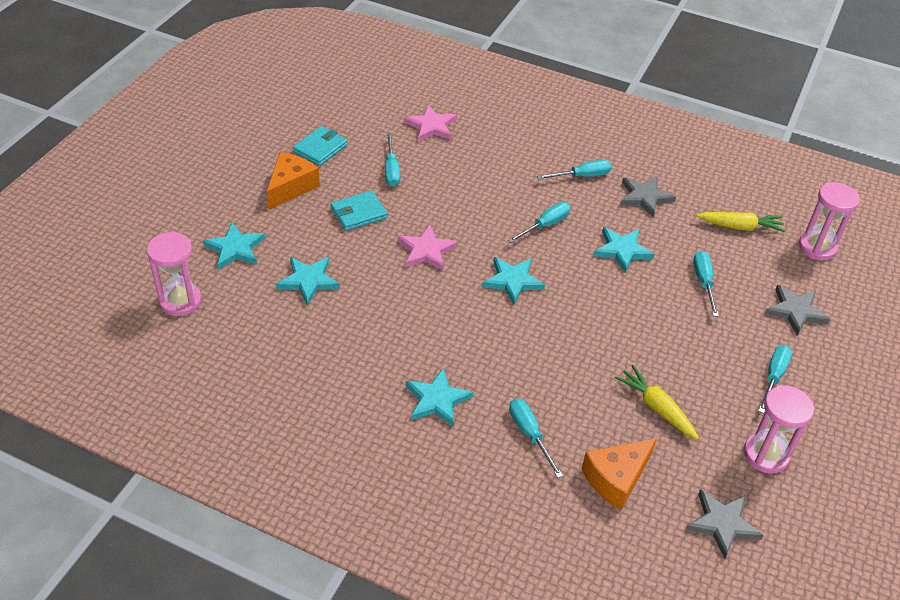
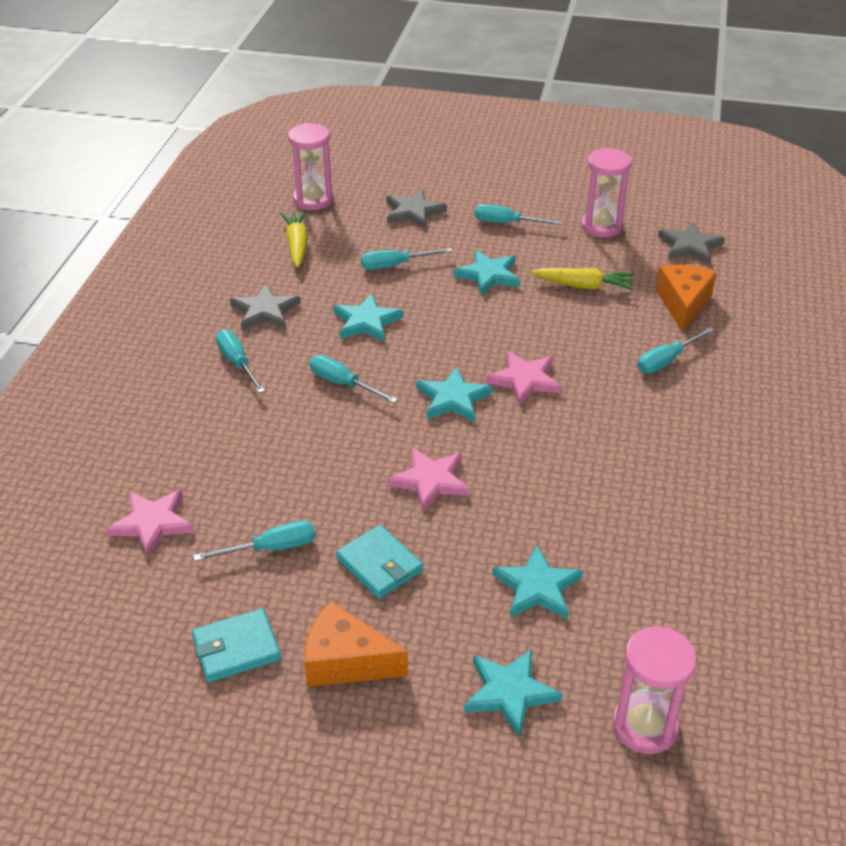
camera: 100 degrees left, 5 degrees down
(320, 148) = (236, 648): turquoise wallet -> turquoise wallet turned 45 degrees counterclockwise
(437, 400) = (664, 431): turquoise star -> turquoise star (488, 275)
(525, 329) = (525, 380): none -> pink star
(616, 479) = (683, 304): orange cheese -> orange cheese turned 120 degrees counterclockwise
(656, 407) = (584, 286): yellow carrot -> yellow carrot turned 120 degrees counterclockwise

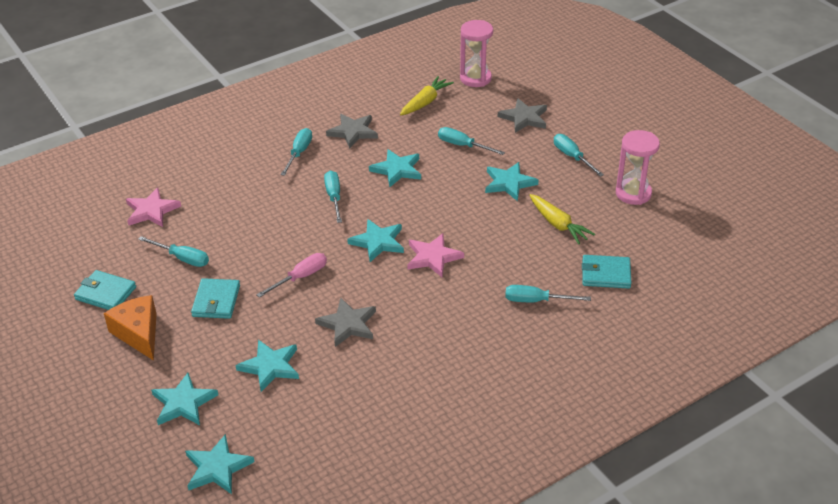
camera: 45 degrees right, 0 degrees up
(430, 481) = (300, 277): pink star -> pink screwdriver
(645, 726) = (217, 467): pink hourglass -> turquoise star
(683, 304) = (606, 274): orange cheese -> turquoise wallet
(690, 246) = (674, 241): grey star -> grey star (348, 324)

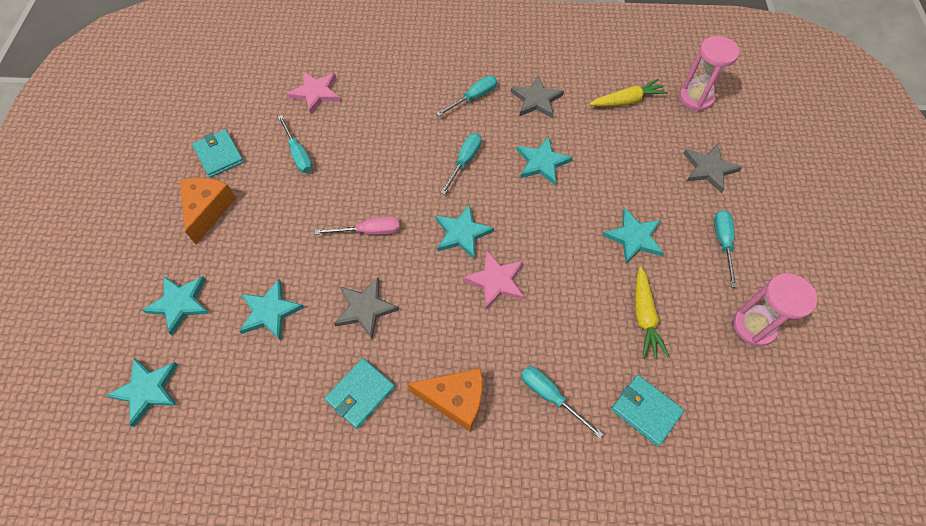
camera: 35 degrees right, 20 degrees up
(216, 301) = (287, 214): turquoise wallet -> turquoise wallet (360, 394)
(463, 145) = (623, 169): turquoise screwdriver -> none
(471, 338) = (455, 400): none -> orange cheese

